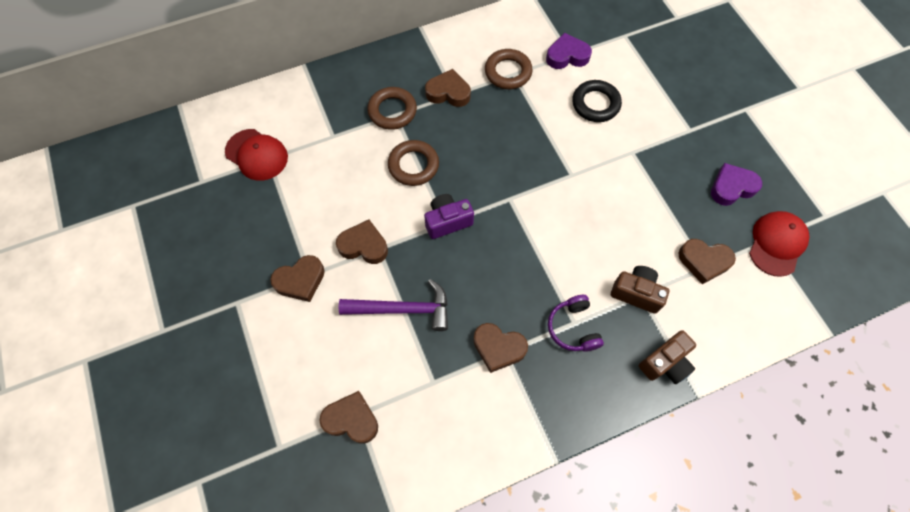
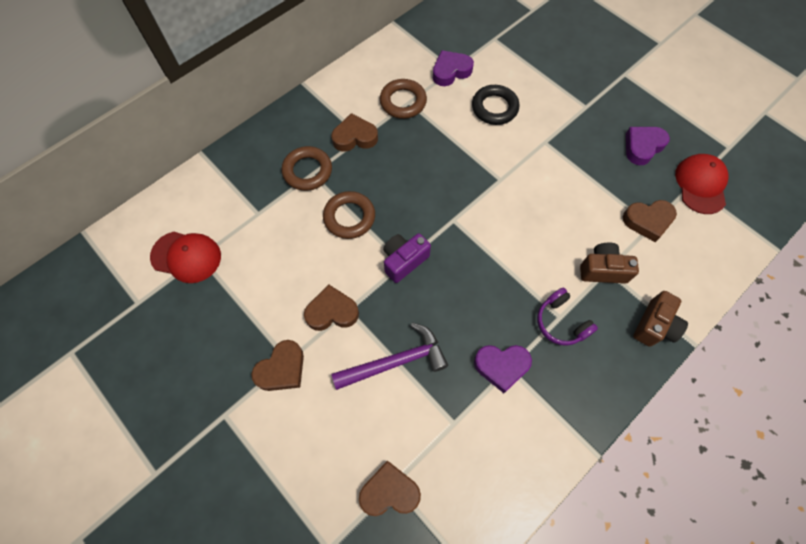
camera: 20 degrees left, 0 degrees up
(498, 348) = (501, 366): brown heart -> purple heart

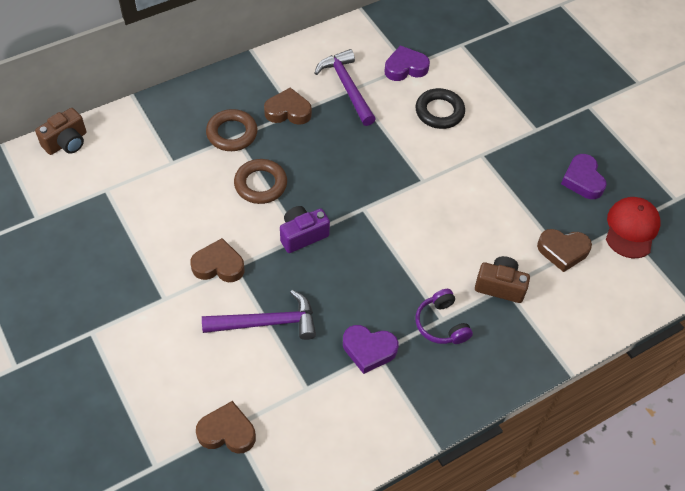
camera: 10 degrees right, 10 degrees down
(186, 256) = (93, 187): red cap -> none
(282, 369) = (156, 305): brown heart -> none
(403, 102) = (347, 87): brown ring -> purple hammer
(642, 147) = (582, 180): purple heart -> purple heart turned 75 degrees counterclockwise
(654, 325) = (535, 348): brown camera -> brown camera (66, 142)

